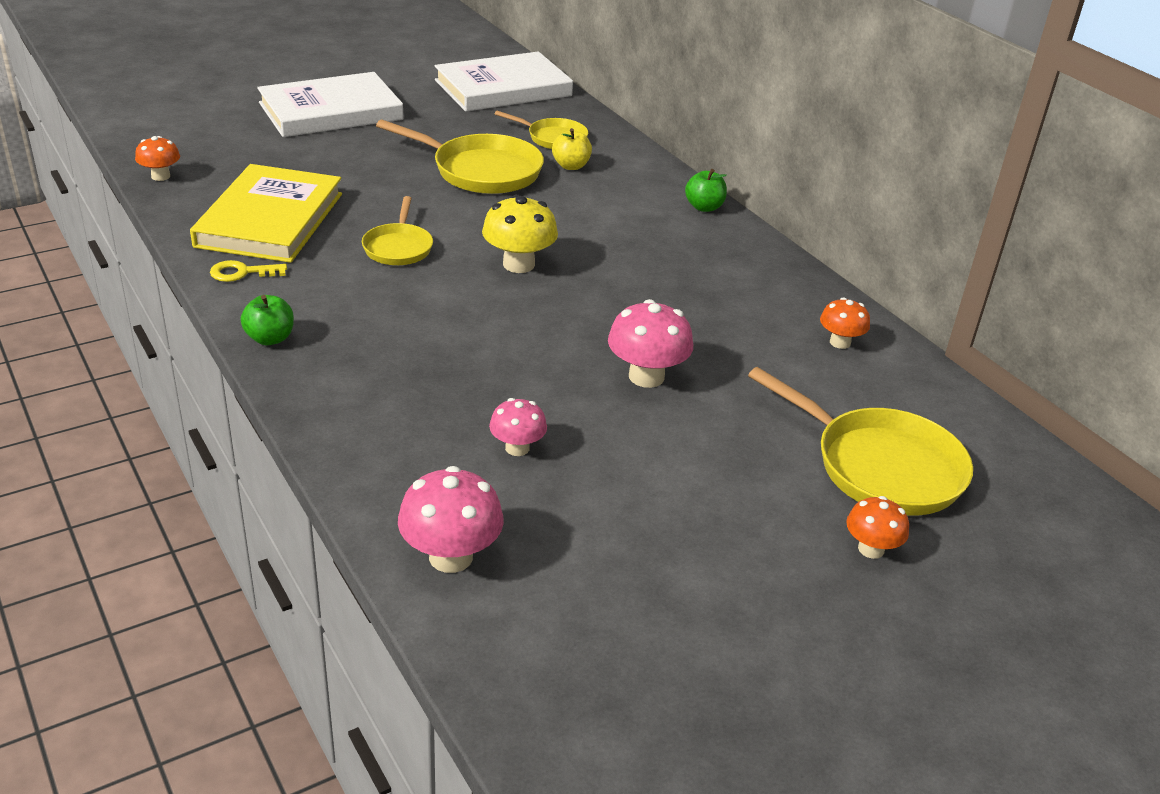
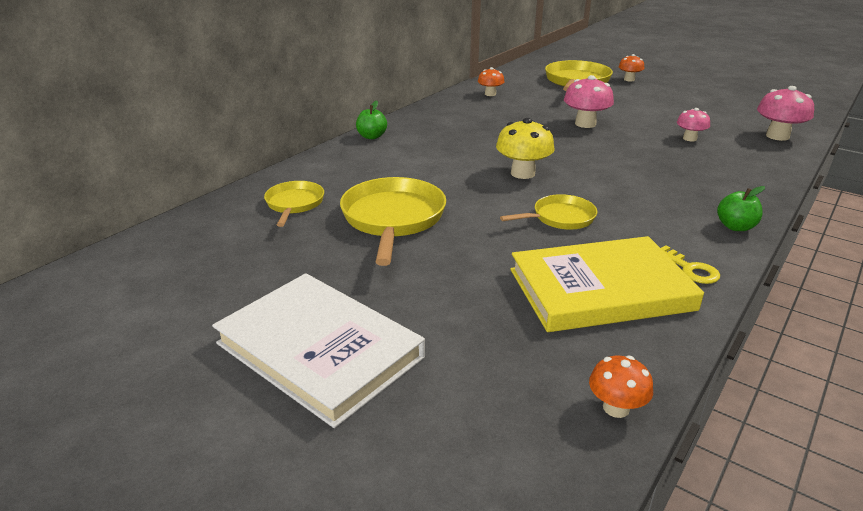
camera: 110 degrees left, 5 degrees down
(503, 88) = (176, 256): white book -> none
(571, 166) = (347, 187): yellow apple -> none

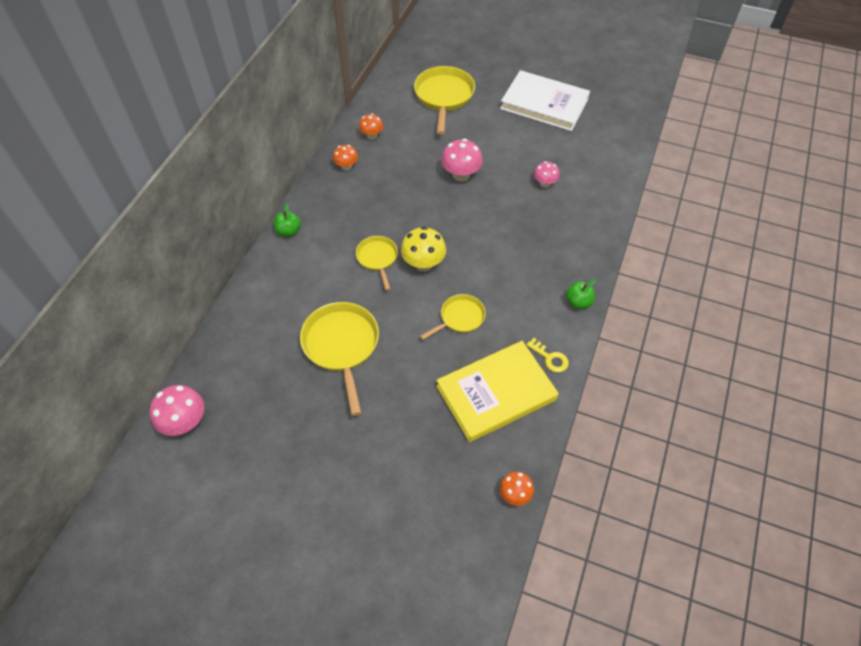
camera: 15 degrees left, 25 degrees up
(294, 204) = (261, 344): yellow pan -> yellow pan (377, 259)
(319, 350) = (337, 492): white book -> white book (544, 104)
(629, 79) = (489, 84): orange mushroom -> orange mushroom (346, 166)
(777, 136) = (611, 166): pink mushroom -> pink mushroom (185, 422)

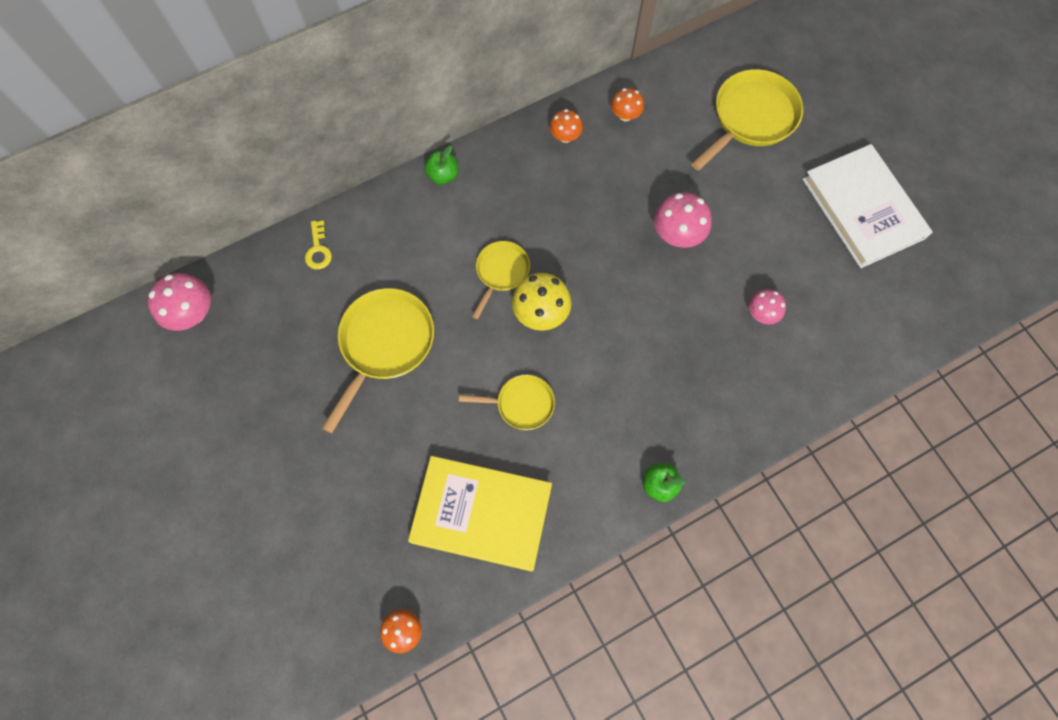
camera: 40 degrees right, 15 degrees up
(550, 358) = (569, 522): yellow key -> yellow key (318, 249)

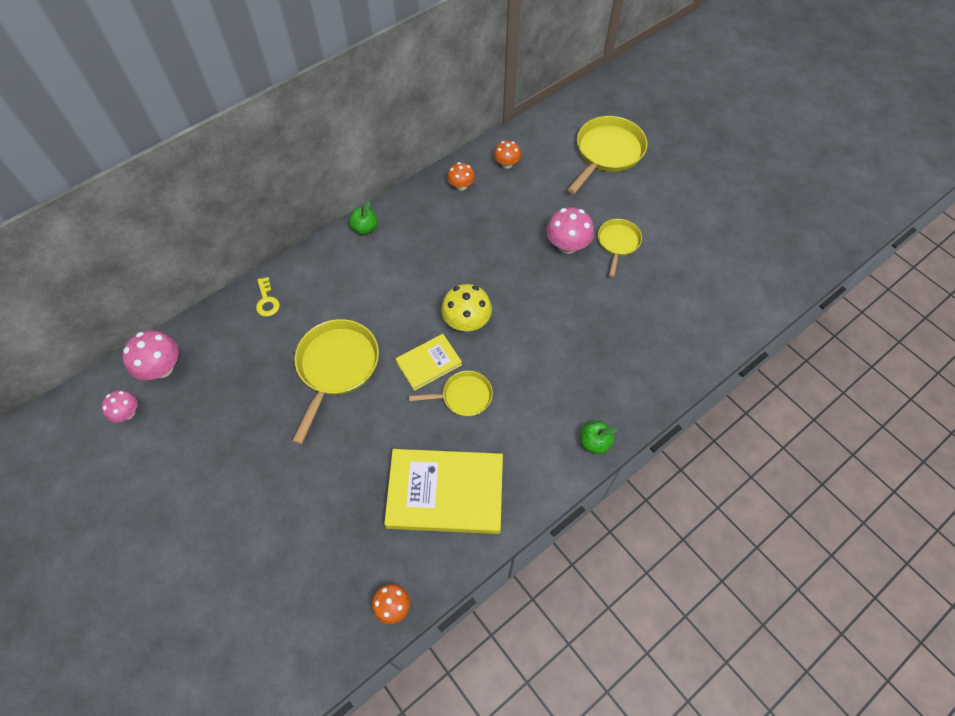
camera: 10 degrees left, 10 degrees down
(489, 357) = (429, 363): none -> yellow book
(501, 272) = (427, 295): yellow pan -> yellow pan (618, 243)
(761, 314) = (649, 295): pink mushroom -> pink mushroom (127, 413)
(862, 208) = (710, 205): white book -> none

